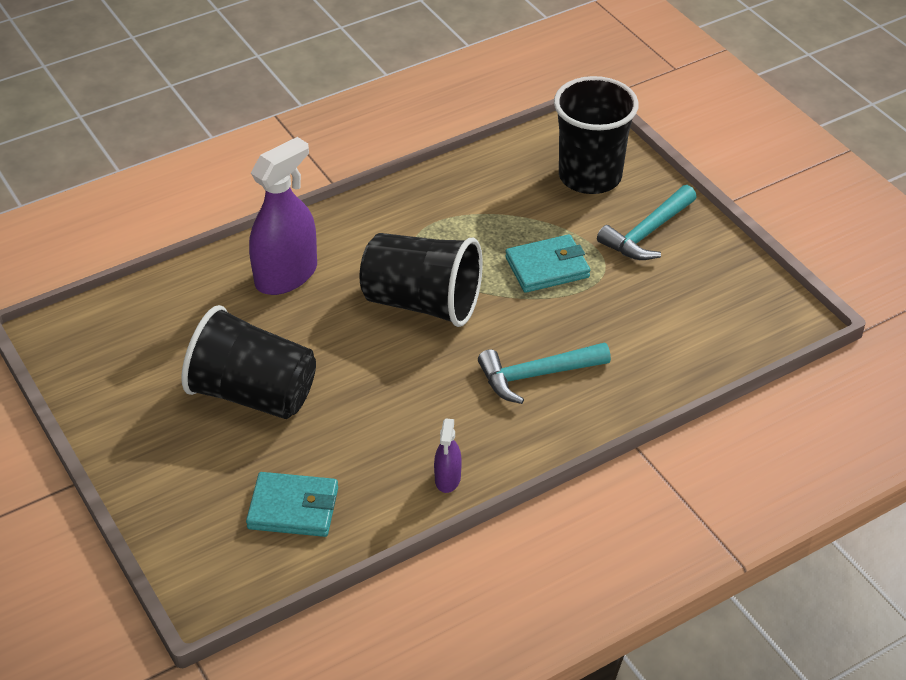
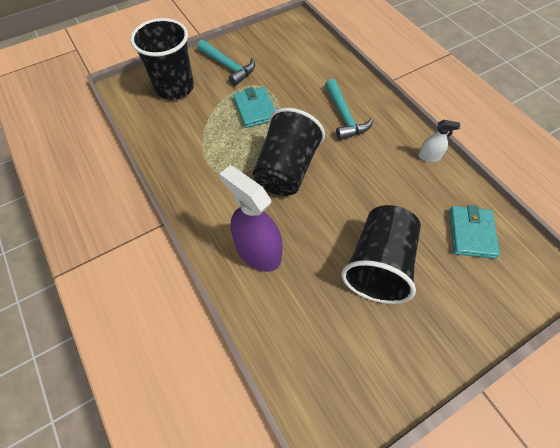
camera: 90 degrees left, 15 degrees up
(447, 479) = (429, 156): purple spray bottle -> white spray bottle

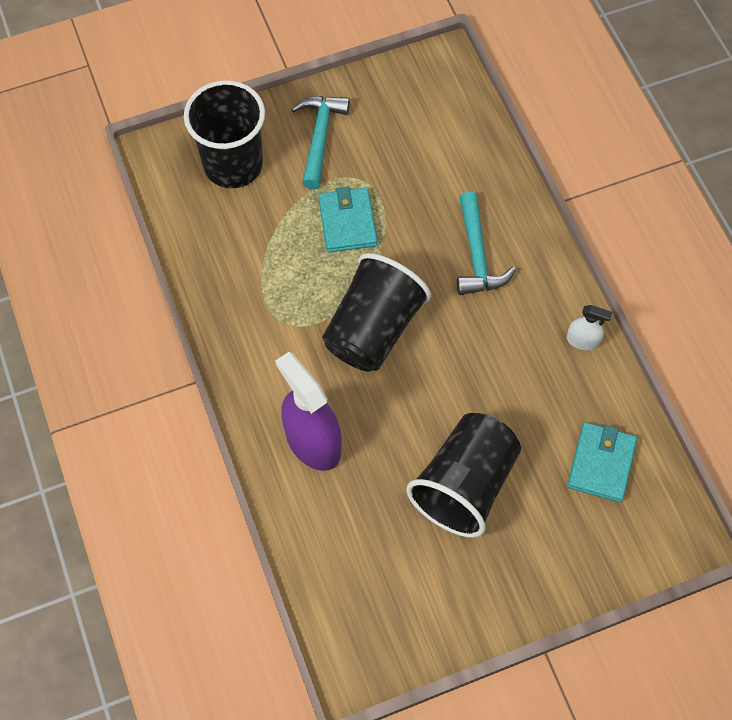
camera: 10 degrees right, 5 degrees up
(228, 67) = (319, 137): turquoise hammer -> turquoise hammer turned 135 degrees counterclockwise

